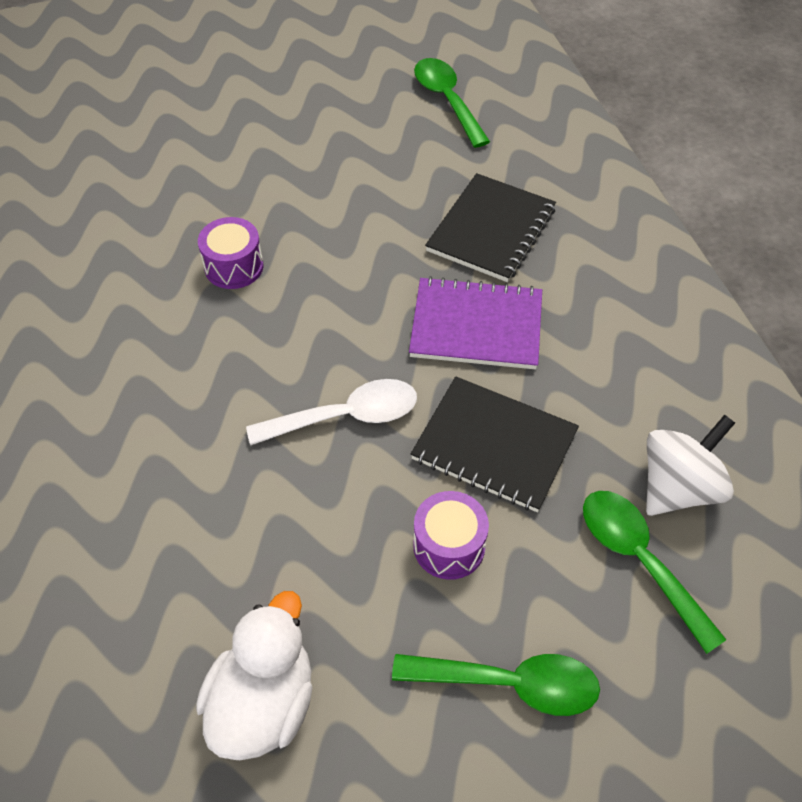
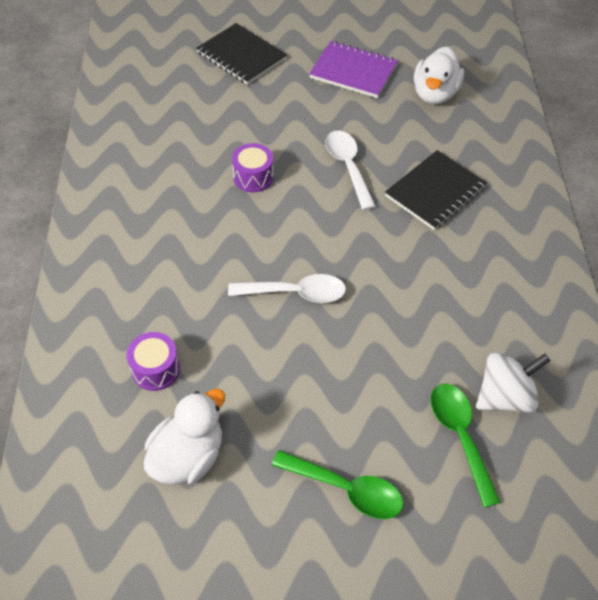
camera: 15 degrees right, 0 degrees up
(362, 222) = (348, 167): none -> white spoon
(447, 100) = (434, 94): green spoon -> white duck
(449, 546) = (336, 393): purple drum -> purple drum (155, 369)
(476, 326) = (402, 254): purple notebook -> purple notebook (353, 71)
(494, 446) = (387, 337): black notebook -> black notebook (241, 56)

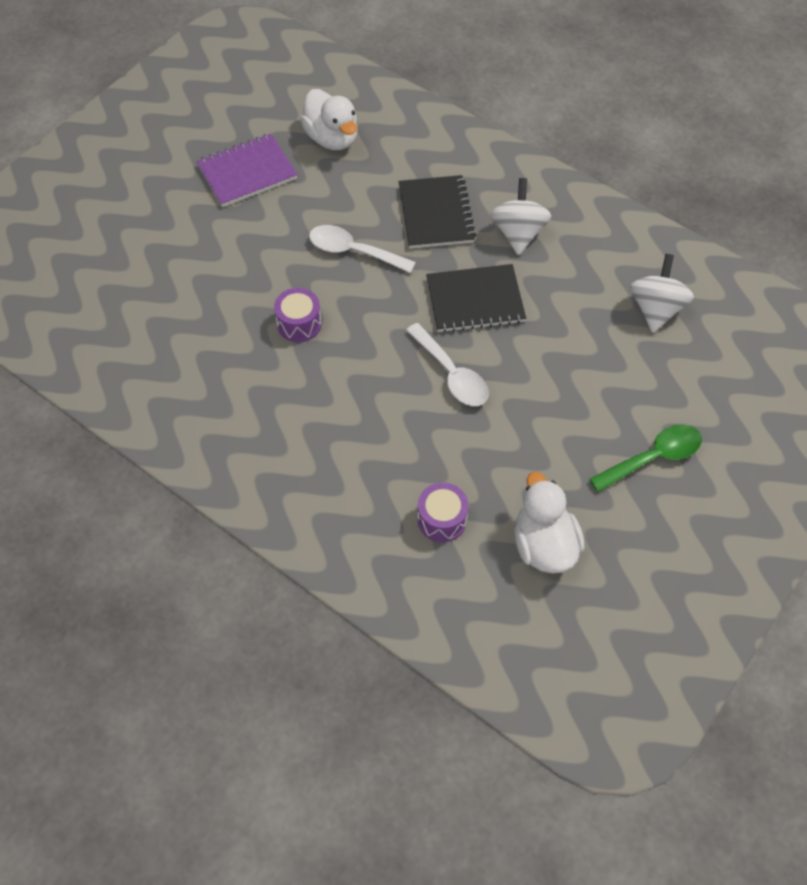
camera: 50 degrees left, 5 degrees up
(241, 56) = (138, 237): black notebook -> black notebook (475, 300)
(296, 293) = (451, 374): white spoon -> white spoon turned 105 degrees clockwise
(460, 436) = (665, 359): green spoon -> none
(475, 253) = (518, 233): none -> white spinning top

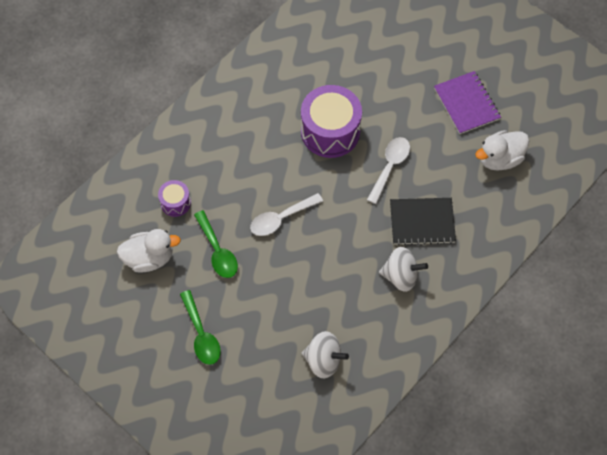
camera: 95 degrees right, 5 degrees up
(299, 324) = (330, 131): purple drum -> purple drum, size x2.02
(475, 300) = (341, 240): black notebook -> none
(516, 451) = (217, 251): none -> green spoon

